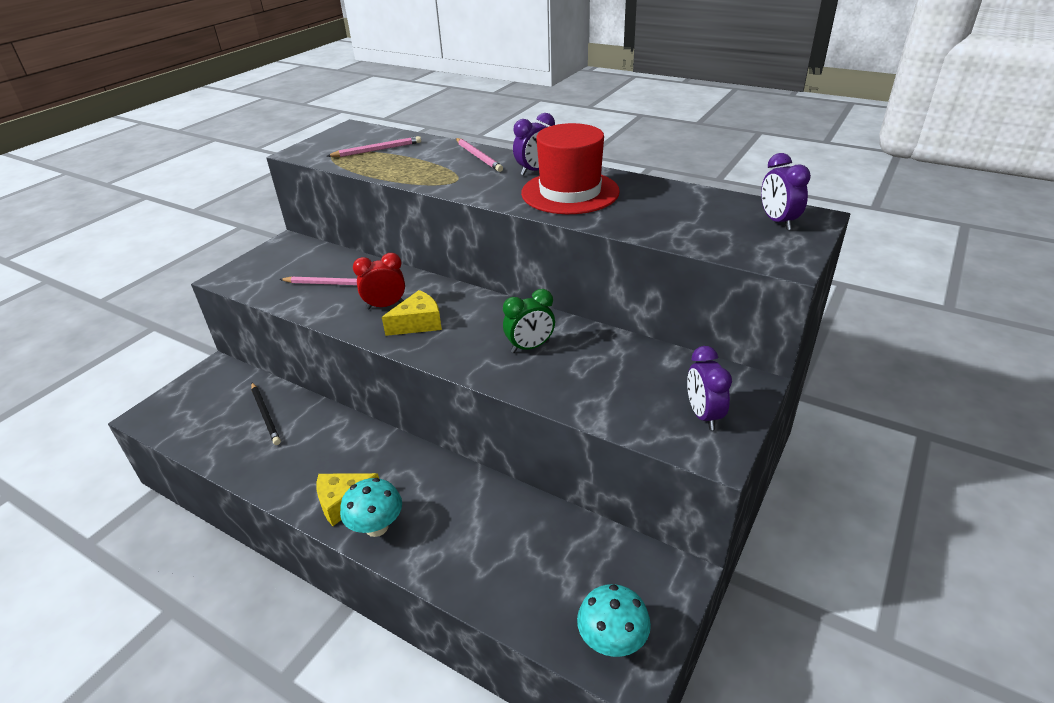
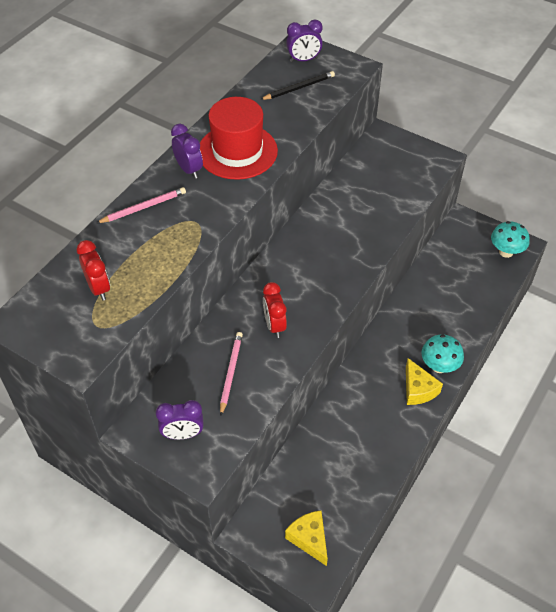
camera: 90 degrees left, 15 degrees up
(266, 415) = (320, 466): black pencil -> black pencil (299, 88)
(377, 150) = (98, 288): pink pencil -> red clock
(418, 323) = (303, 300): yellow cheese -> yellow cheese (309, 539)
(530, 347) = (339, 232): green clock -> none
(703, 415) = (410, 158): purple clock -> purple clock (183, 434)

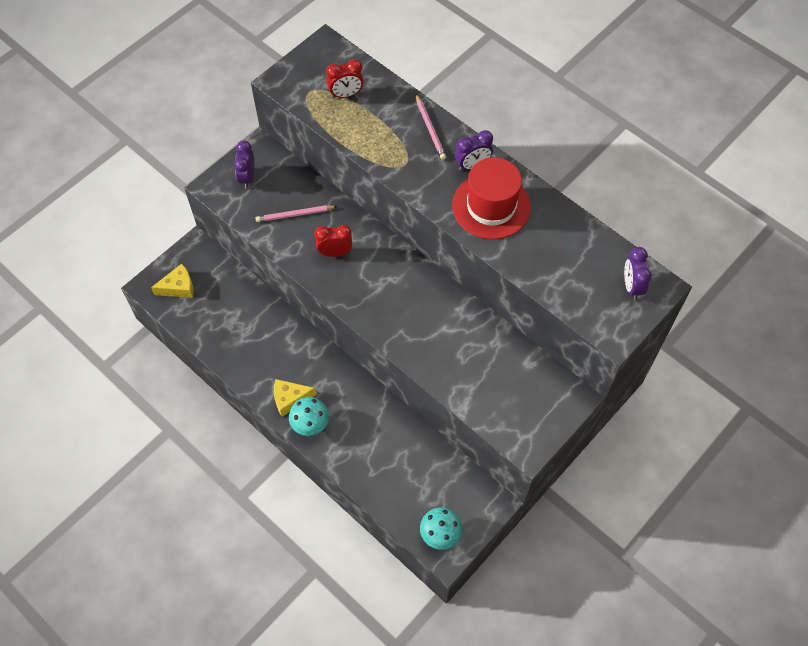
camera: 100 degrees right, 10 degrees up
(230, 373) = (295, 215): pink pencil -> pink pencil turned 150 degrees clockwise
(299, 88) = (583, 273): black pencil -> none

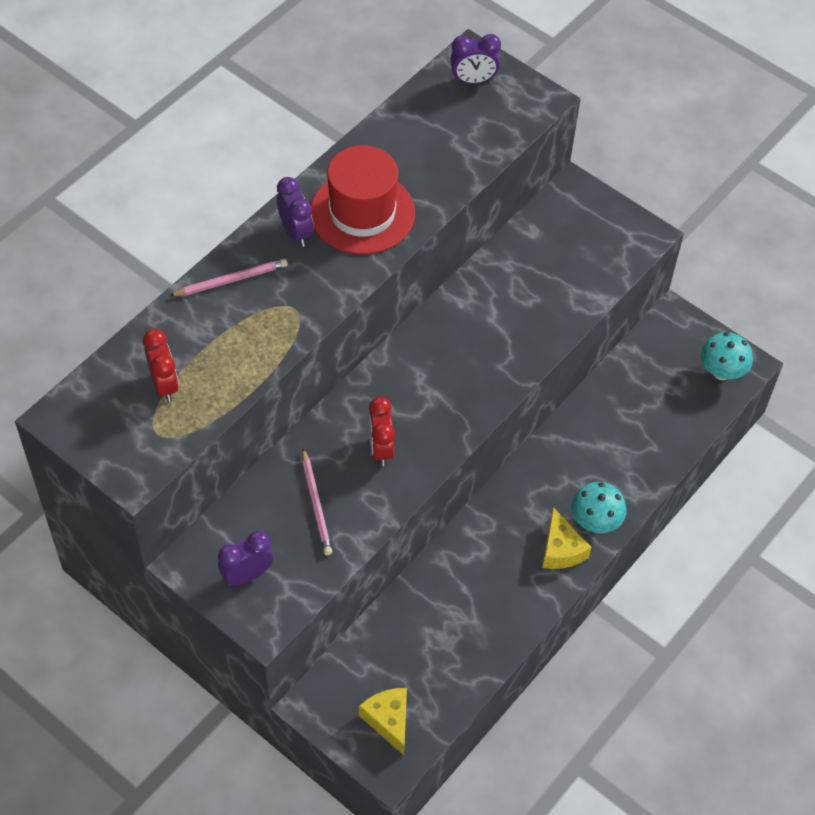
camera: 95 degrees left, 5 degrees down
(247, 177) = (247, 575): purple clock -> purple clock turned 150 degrees clockwise

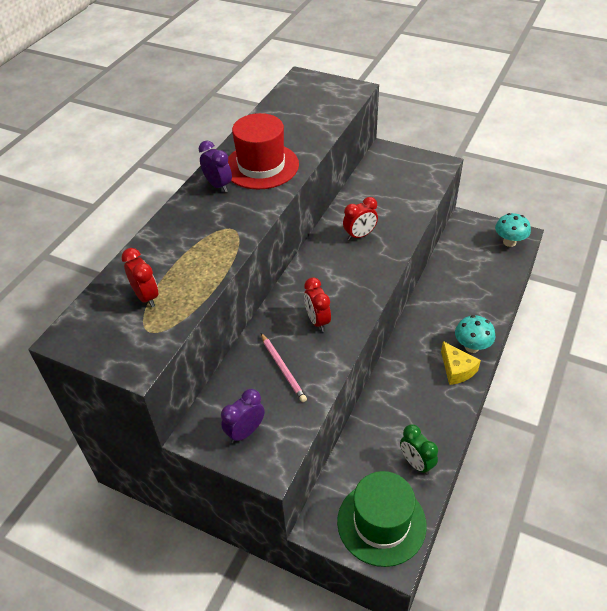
camera: 10 degrees left, 10 degrees down
(231, 280) = (180, 222): pink pencil -> none
(388, 720) = (381, 523): yellow cheese -> green hat
(458, 660) = (416, 463): none -> green clock
(473, 80) = (308, 88): purple clock -> none
(482, 330) = (359, 235): none -> red clock

